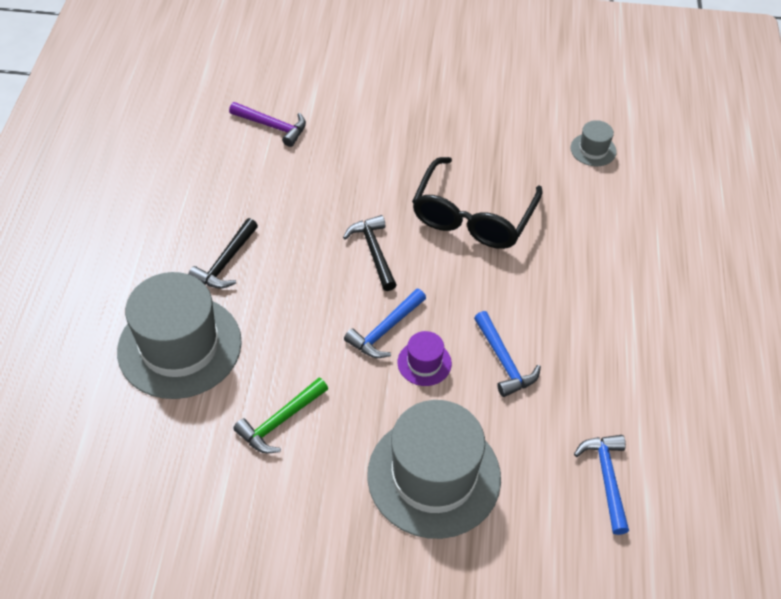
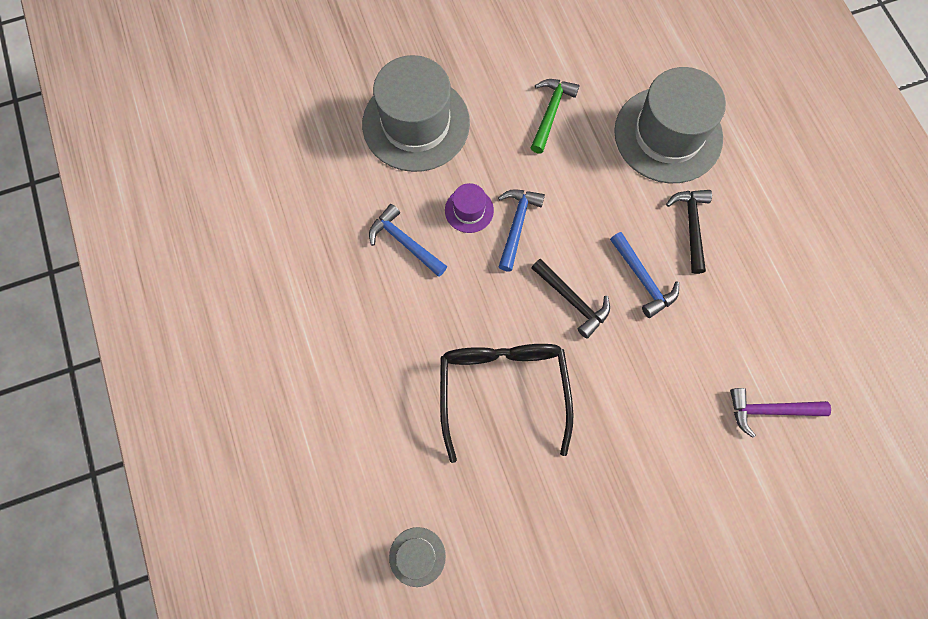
camera: 155 degrees right, 20 degrees up
(606, 478) = (286, 179): blue hammer -> blue hammer (643, 279)

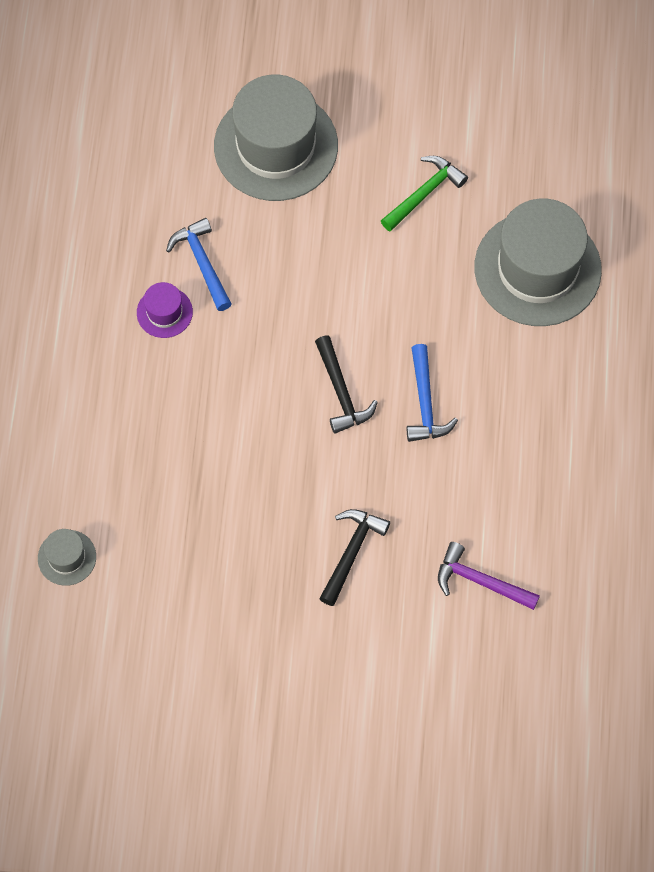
camera: 25 degrees right, 5 degrees down
(469, 210) = (284, 258): purple hat -> purple hat (164, 312)
(503, 390) = (226, 446): black glasses -> none
(517, 225) = (325, 294): blue hammer -> none
(691, 226) = (507, 372): black hammer -> black hammer (351, 552)

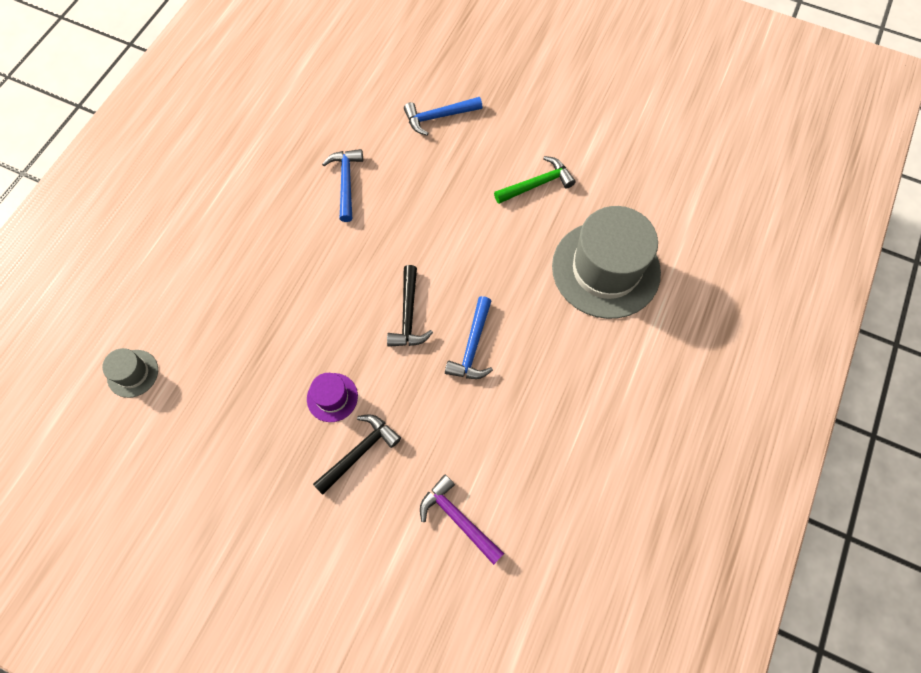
camera: 20 degrees right, 0 degrees up
(164, 312) = (301, 209): purple hat -> purple hat (332, 397)
(276, 146) = (438, 117): grey hat -> blue hammer

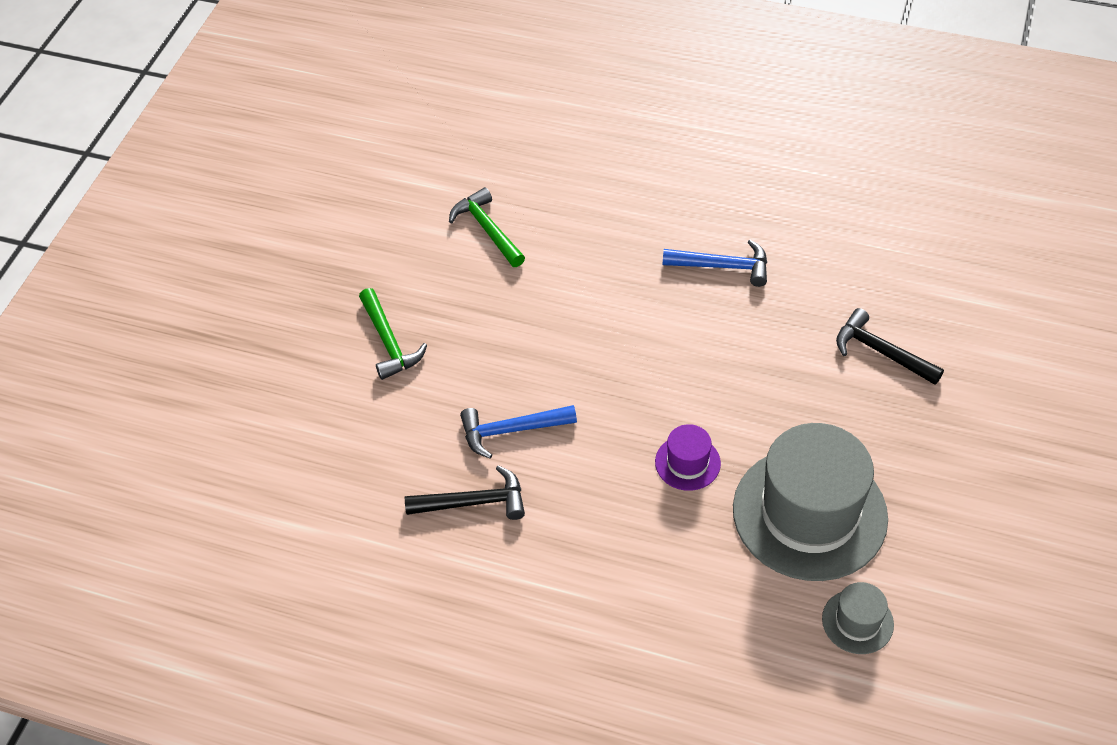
camera: 95 degrees left, 15 degrees down
(332, 397) = (824, 390): purple hat -> purple hat (687, 463)
(408, 315) = (697, 332): black hammer -> black hammer (474, 502)
(438, 117) = (389, 342): blue hammer -> green hammer
(458, 518) = (923, 256): purple hammer -> none
(605, 269) = (597, 160): grey hat -> grey hat (809, 513)

